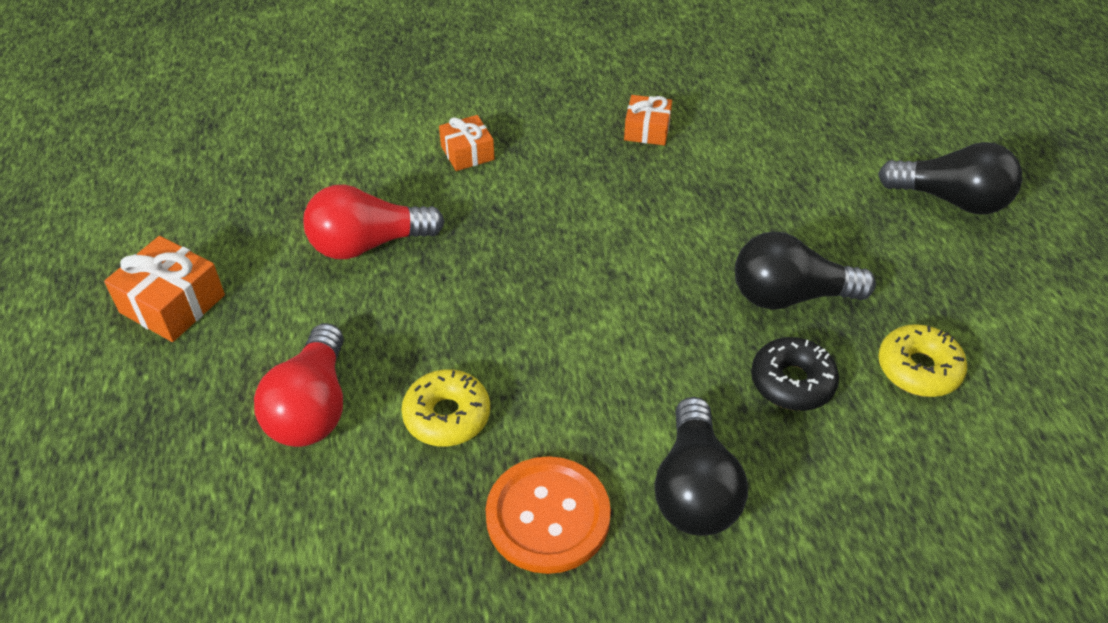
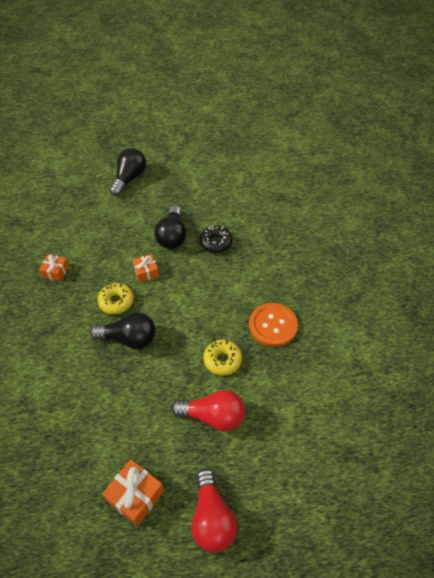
camera: 85 degrees left, 5 degrees up
(368, 244) = (109, 397): red light bulb -> red light bulb (212, 518)
(467, 153) = (50, 350): orange gift -> orange gift (146, 272)
(694, 489) = (262, 278): black light bulb -> black light bulb (129, 339)
(918, 369) = (213, 206): yellow donut -> yellow donut (116, 302)

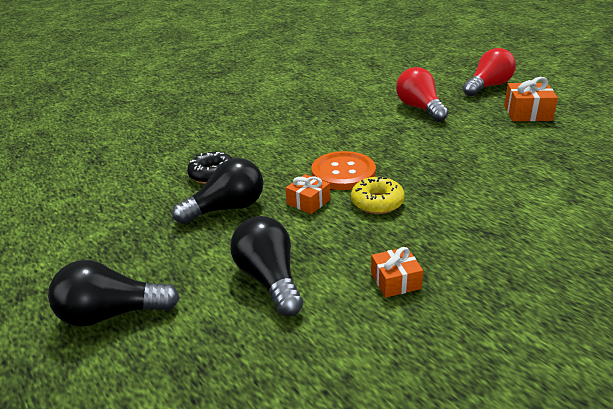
camera: 120 degrees left, 20 degrees down
(129, 339) = (410, 172): black light bulb -> black light bulb (269, 279)
(222, 360) = (364, 121): yellow donut -> none
(273, 325) = (297, 113): orange button -> orange button (343, 173)

